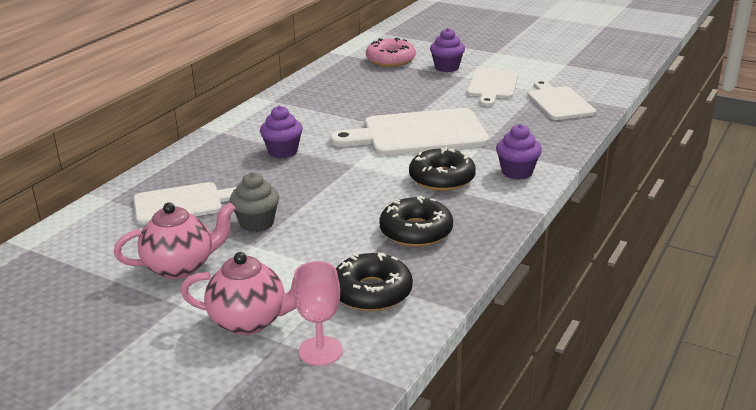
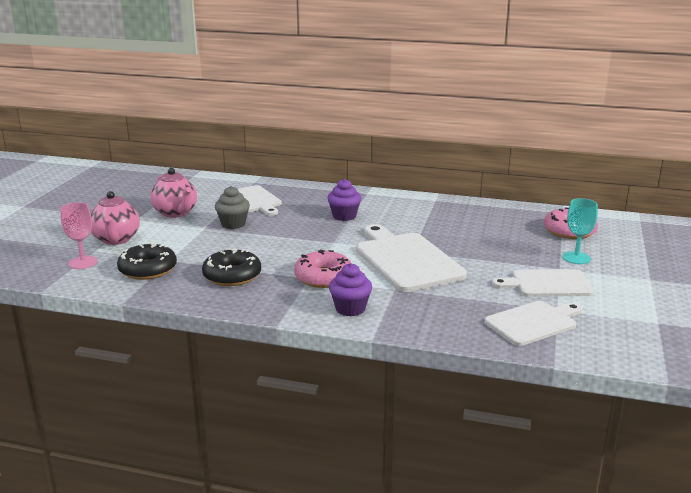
camera: 75 degrees right, 5 degrees down
(442, 178) = (323, 277): black donut -> pink donut
(447, 67) = (576, 258): purple cupcake -> turquoise goblet

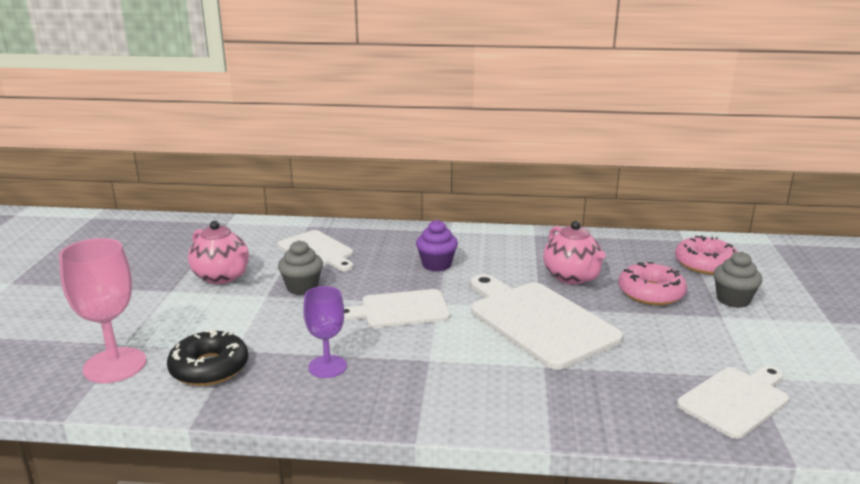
camera: 10 degrees left, 0 degrees up
(83, 262) = (115, 365): pink goblet -> pink goblet, size x1.56
(116, 239) = (153, 324): pink teapot -> pink teapot (572, 277)
(232, 276) = (327, 366): black donut -> purple goblet
(323, 277) = (447, 357): pink donut -> pink donut (651, 293)
(350, 309) = (501, 403): purple cupcake -> none
(547, 284) = (720, 340): white cutting board -> white cutting board (400, 310)
(576, 258) = (733, 300): turquoise goblet -> grey cupcake

